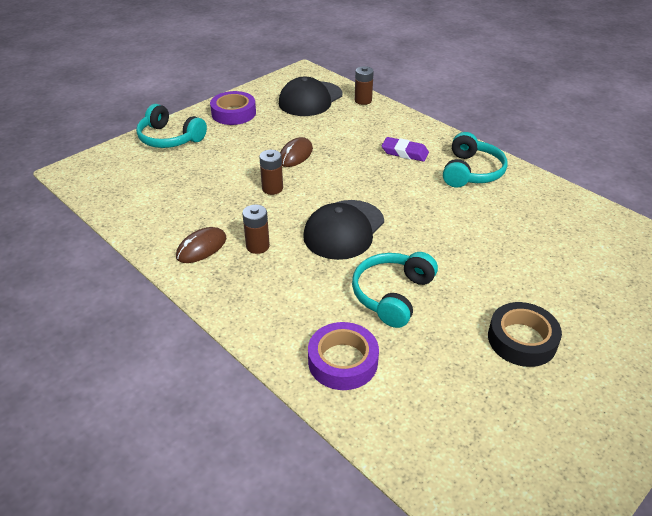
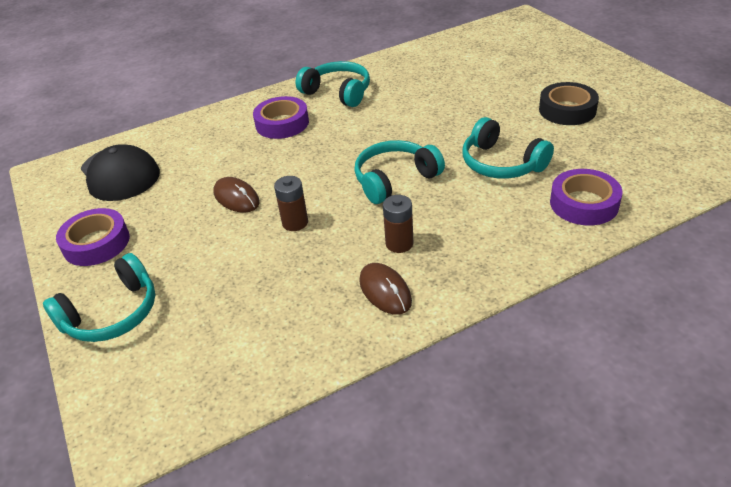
camera: 70 degrees left, 0 degrees up
(344, 230) = (395, 179): black cap -> turquoise headphones
(363, 100) = (158, 135): brown battery -> none
(404, 153) = (282, 123): purple eraser -> purple tape

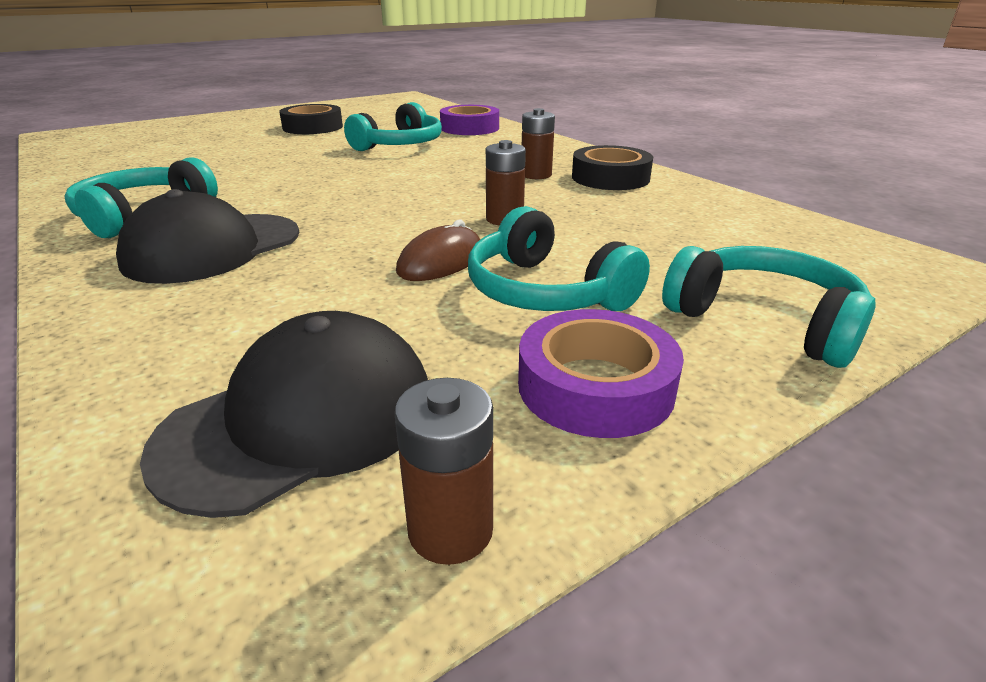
camera: 100 degrees left, 10 degrees down
(52, 207) = (450, 530): none -> brown battery
(282, 123) = (213, 248): purple tape -> black cap
(385, 291) = (610, 178): brown mouse -> black tape
(395, 179) = (416, 179): turquoise headphones -> turquoise headphones (545, 292)

